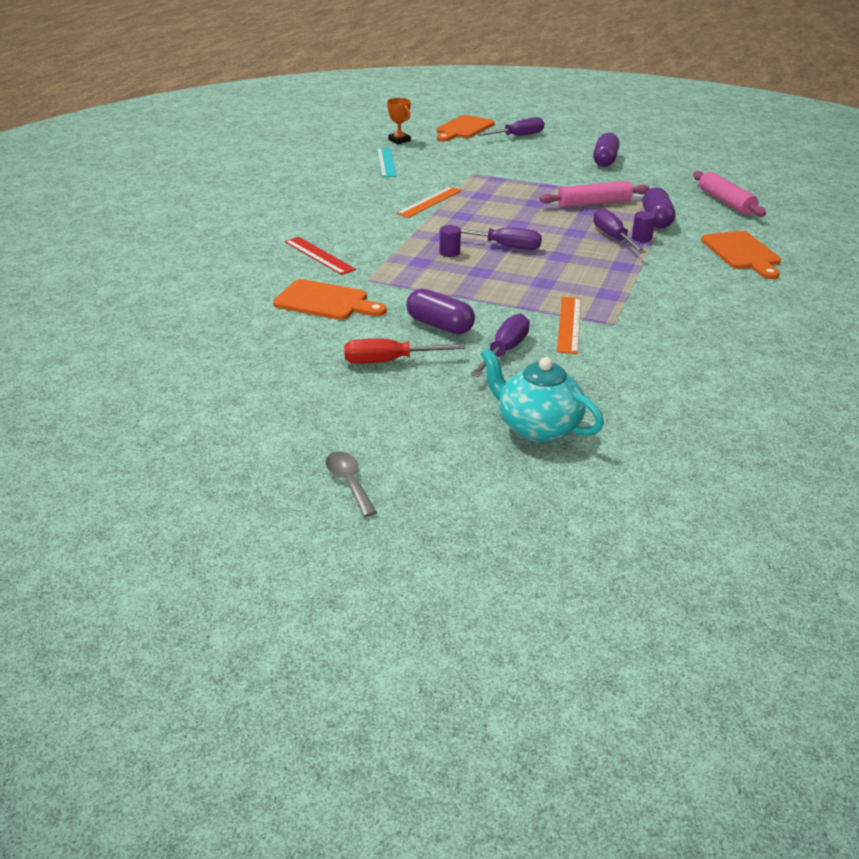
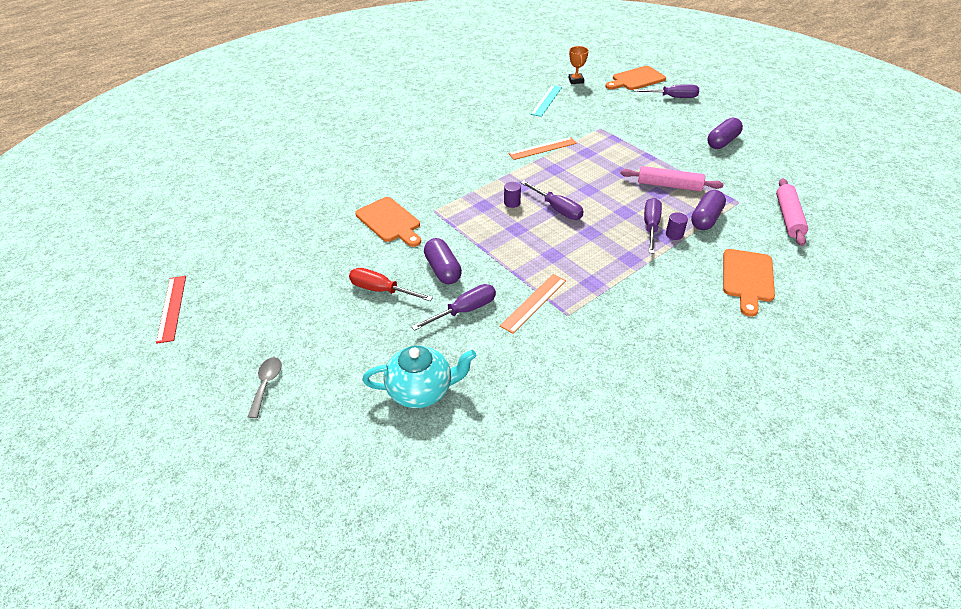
camera: 30 degrees right, 10 degrees up
(319, 255) = (422, 178): red ruler -> red ruler (171, 308)
(537, 427) = (421, 390): turquoise teapot -> turquoise teapot turned 105 degrees clockwise

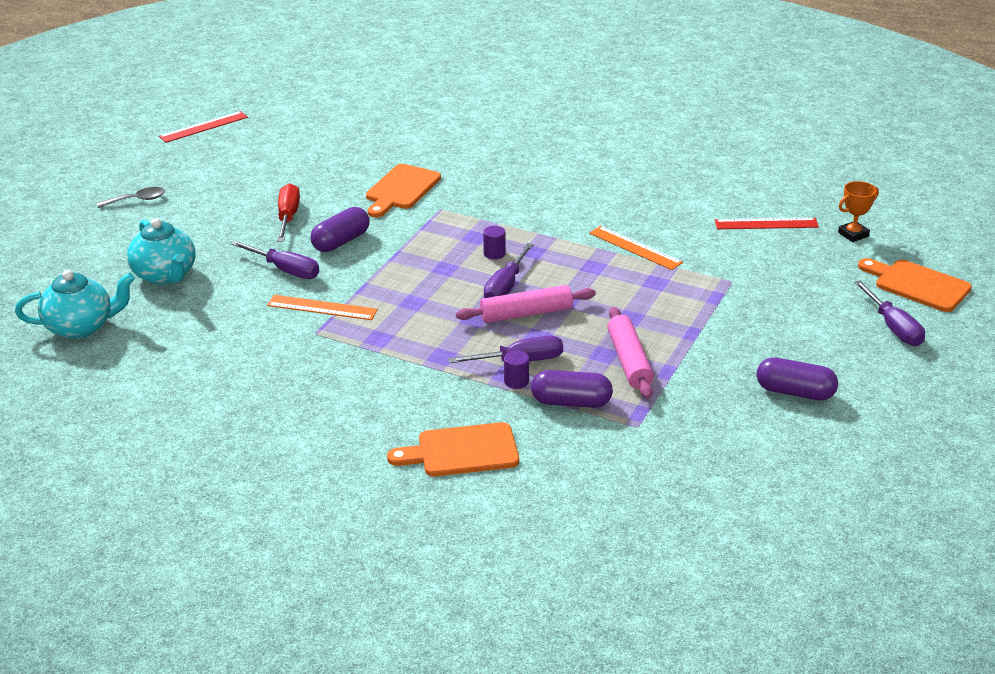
camera: 65 degrees right, 10 degrees down
(475, 474) = (81, 327): none -> turquoise teapot
(546, 100) = (766, 224): turquoise ruler -> red ruler
(788, 217) = (631, 474): pink rolling pin -> pink rolling pin (526, 314)

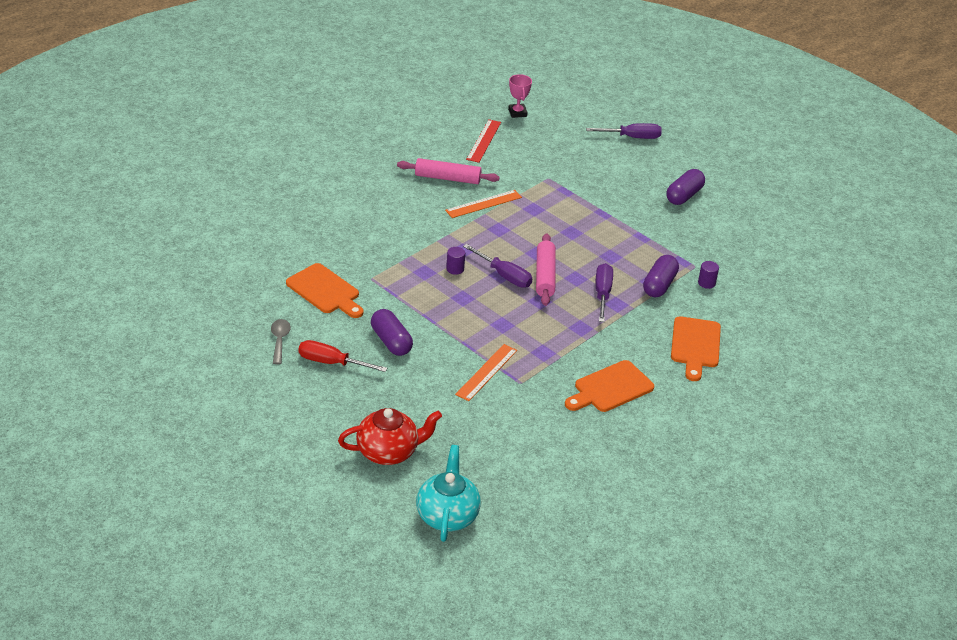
camera: 75 degrees left, 5 degrees up
(137, 200) = (240, 451): grey spoon -> grey spoon (279, 340)
(165, 275) = (389, 452): turquoise teapot -> red teapot
(203, 127) = (118, 384): red ruler -> none
(286, 270) = (419, 380): purple screwdriver -> none
(516, 381) = (626, 302): purple cylinder -> purple cylinder (706, 283)
(629, 361) = (623, 248): pink rolling pin -> pink rolling pin (447, 178)
(853, 234) = (517, 113): orange trophy -> pink trophy
(917, 285) = (590, 112): orange cutting board -> orange cutting board (610, 388)

